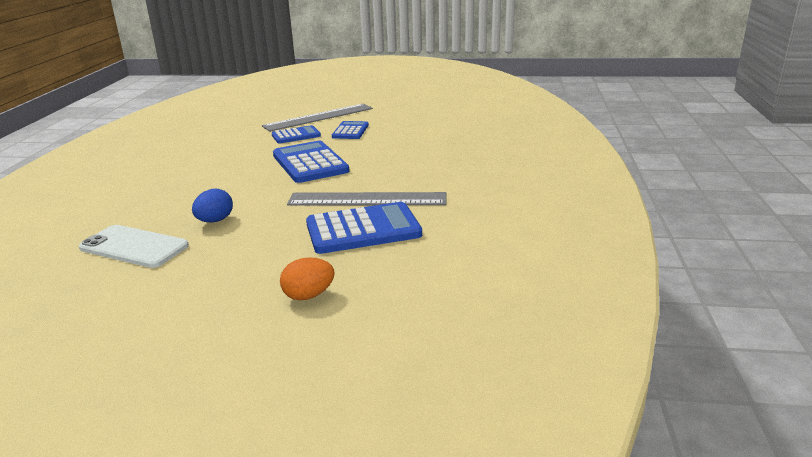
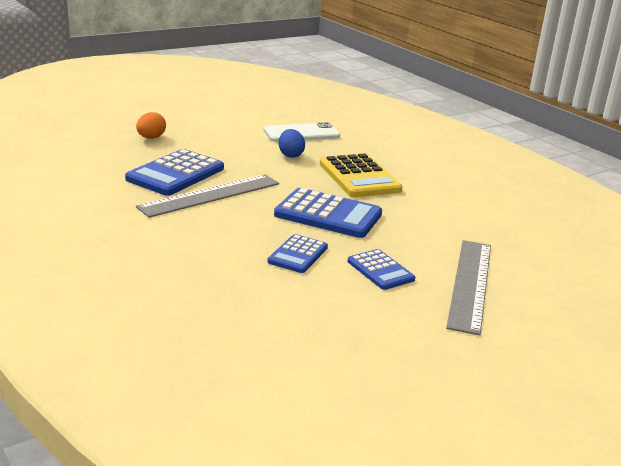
camera: 135 degrees right, 0 degrees up
(216, 183) = (359, 177): none -> yellow calculator
(296, 135) = (421, 244): blue calculator -> blue calculator (298, 255)

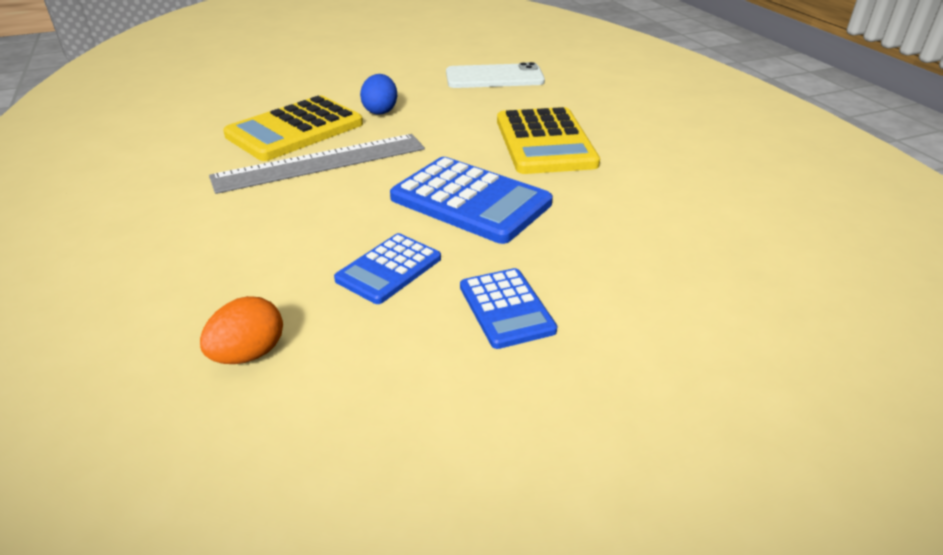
camera: 15 degrees right, 10 degrees up
(151, 138) = (297, 80): orange egg -> orange egg (249, 354)
(175, 174) = (295, 130): blue calculator -> yellow calculator
(290, 155) = (464, 107): blue egg -> blue egg (380, 111)
(470, 284) = (651, 348): grey ruler -> none

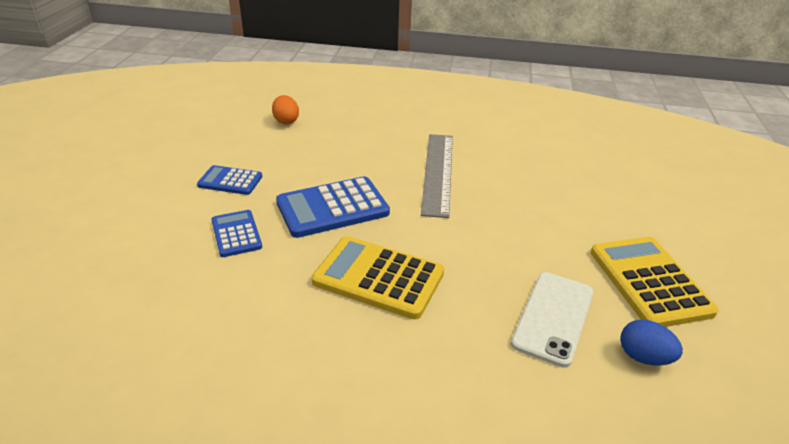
camera: 120 degrees right, 0 degrees up
(295, 130) = (499, 175): yellow calculator -> yellow calculator (649, 281)
(380, 111) = (509, 219): blue egg -> blue egg (643, 357)
(389, 269) = (300, 162): blue calculator -> blue calculator (236, 234)

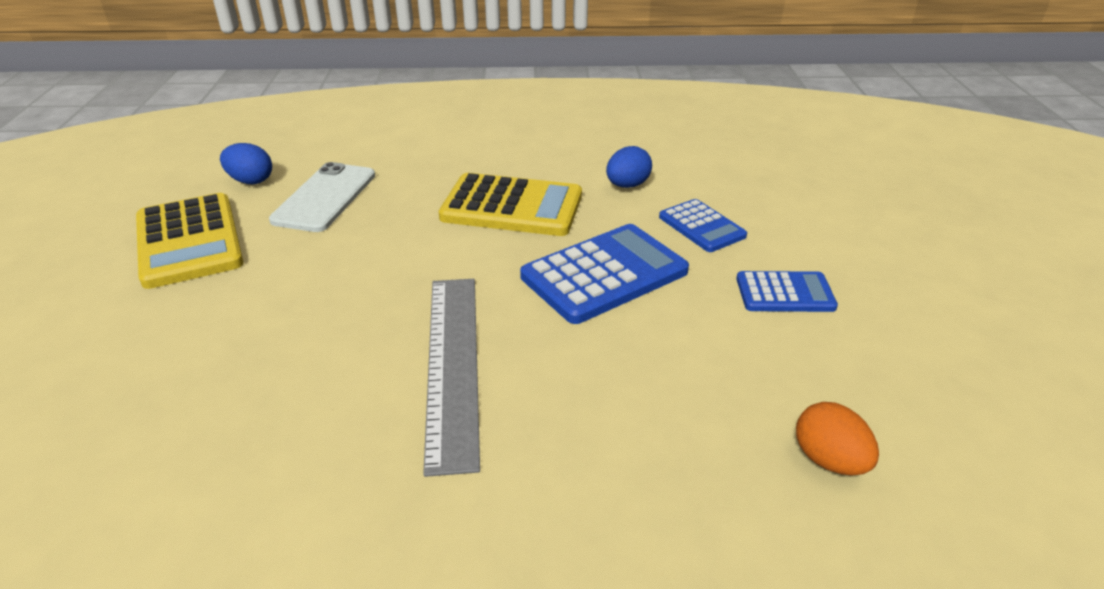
camera: 170 degrees right, 0 degrees up
(263, 287) = (627, 185): none -> blue egg

